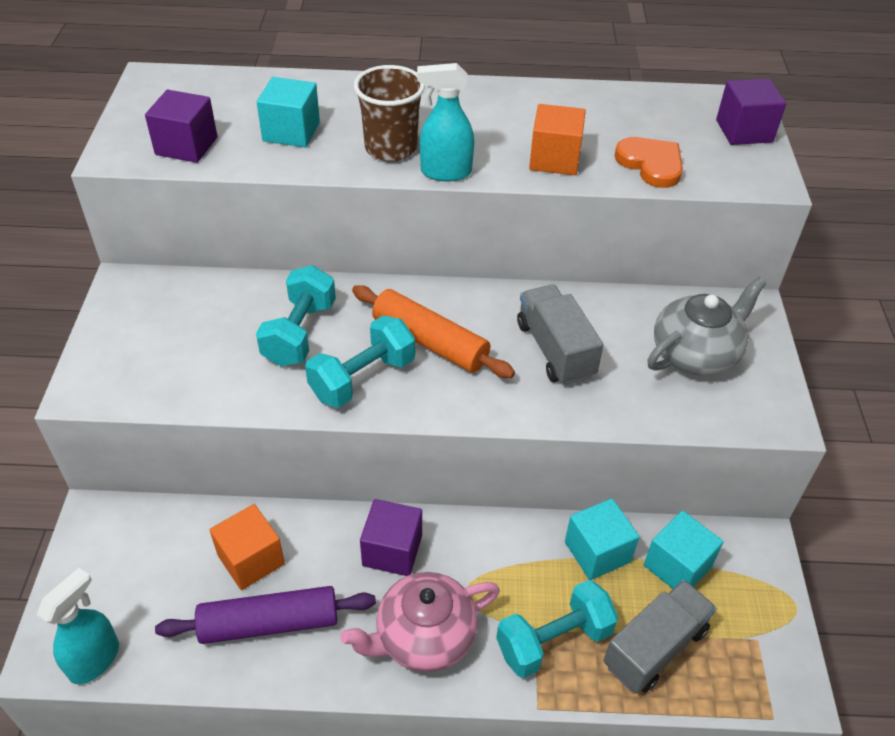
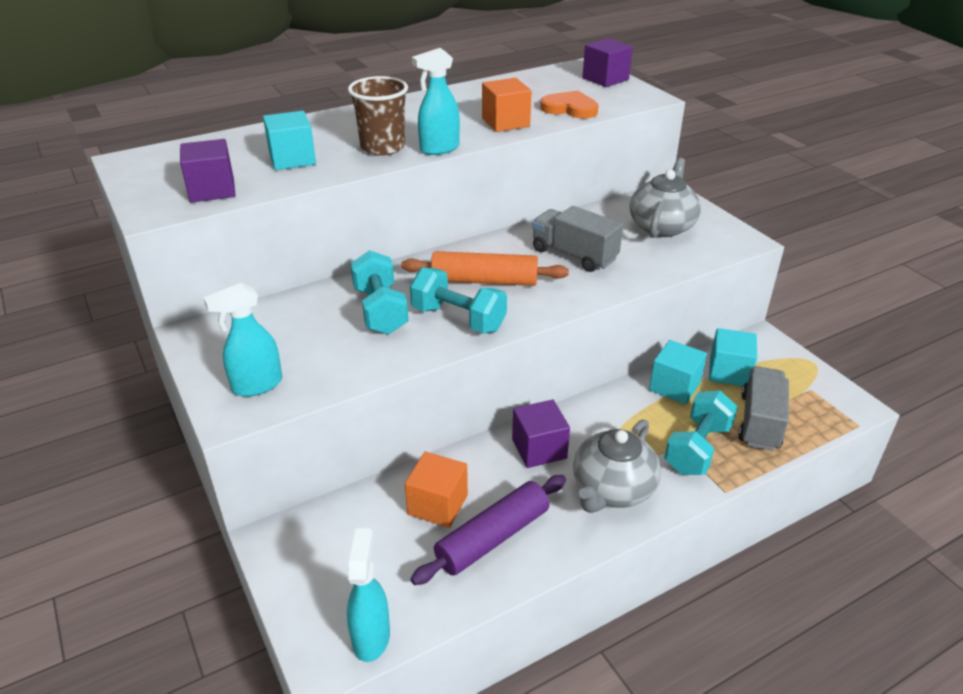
camera: 30 degrees left, 10 degrees down
(127, 369) = (256, 385): none -> turquoise spray bottle
(362, 378) = (458, 319): turquoise dumbbell -> turquoise dumbbell turned 75 degrees counterclockwise
(424, 637) = (612, 489): pink teapot -> grey teapot

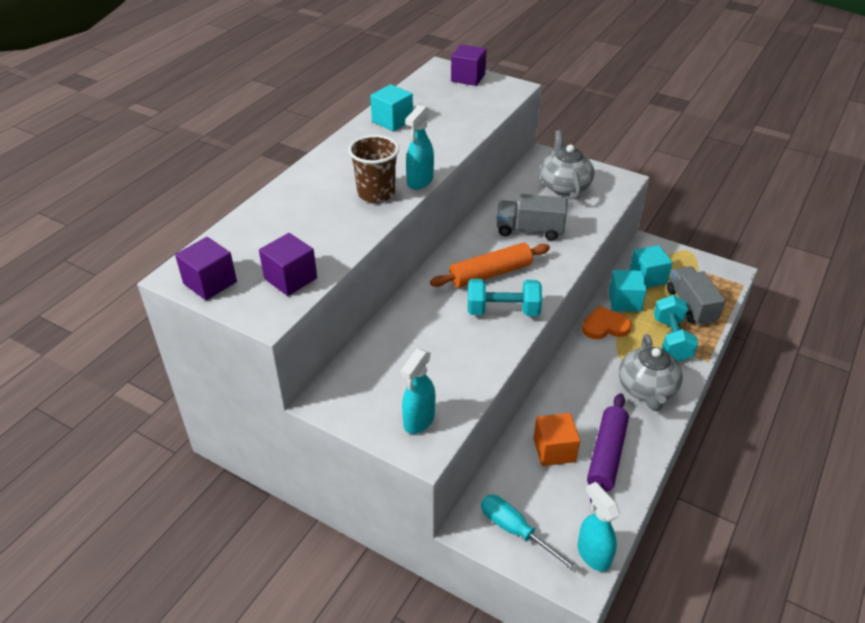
camera: 30 degrees left, 5 degrees up
(292, 159) = (319, 227): turquoise cube -> turquoise cube (392, 121)
(313, 567) = (516, 531): none -> turquoise screwdriver
(380, 310) = (443, 326): turquoise dumbbell -> none
(505, 122) = (440, 141): orange cube -> none
(539, 449) = (581, 382): purple cube -> purple cube (210, 283)
(570, 108) = (472, 114): orange heart -> orange heart (605, 326)

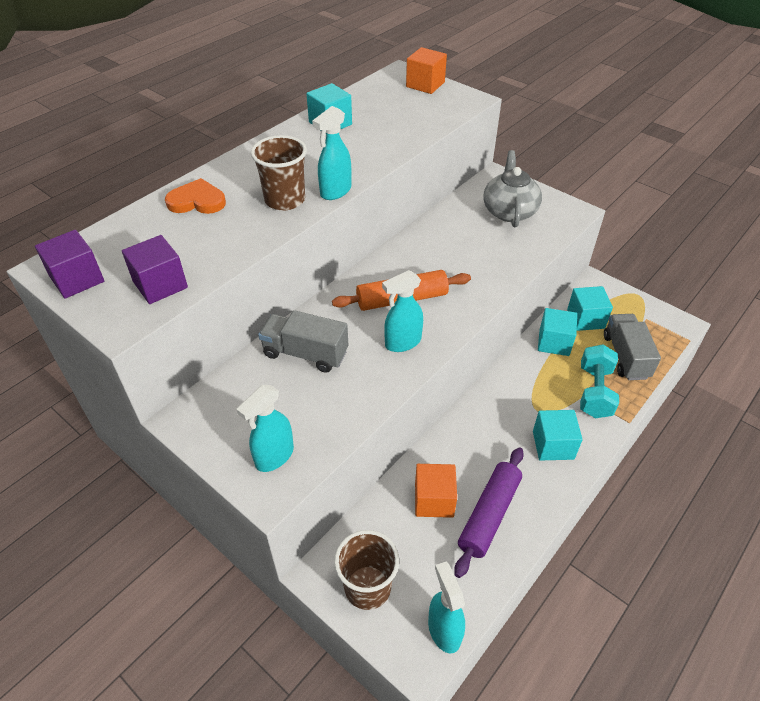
camera: 10 degrees right, 5 degrees up
(468, 78) = (425, 84): purple cube -> orange cube
(503, 311) = (402, 342): turquoise dumbbell -> turquoise spray bottle
(516, 531) = (367, 587): turquoise screwdriver -> brown cup
(529, 230) = (458, 256): grey truck -> grey truck (305, 353)
(605, 326) = (525, 367): orange heart -> orange heart (197, 201)
(646, 389) = (553, 445): grey teapot -> turquoise cube

